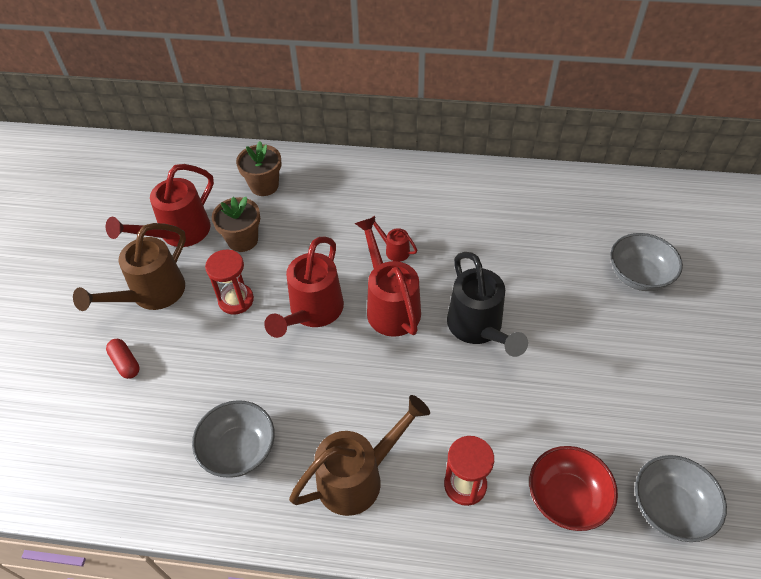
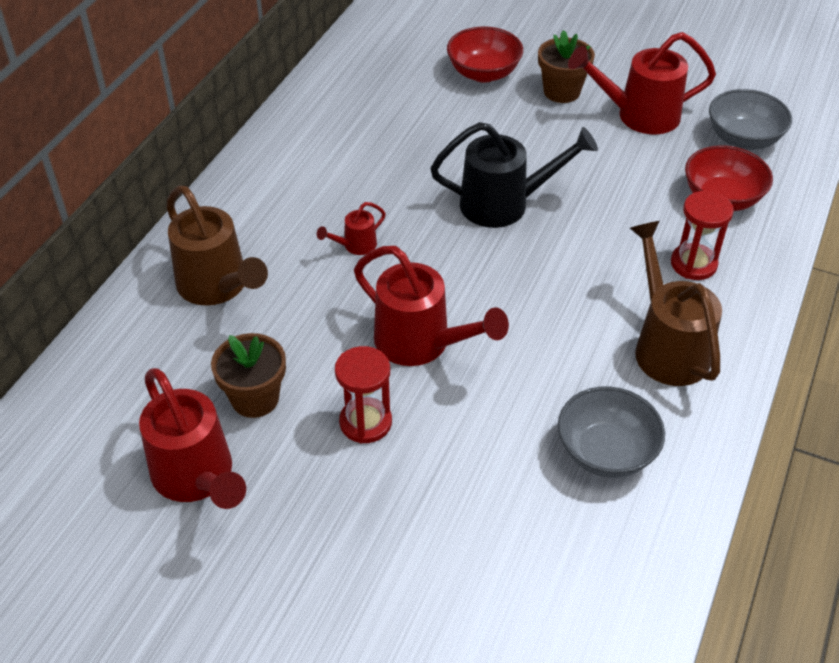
camera: 75 degrees left, 5 degrees down
(125, 363) = (426, 571): red capsule -> none
(152, 294) = (308, 526): brown watering can -> brown watering can (217, 286)
(264, 185) = (157, 356): brown flower pot -> brown flower pot (561, 91)
(390, 306) = (442, 269): red watering can -> red watering can (639, 115)
(638, 276) = (483, 73): grey bowl -> red bowl

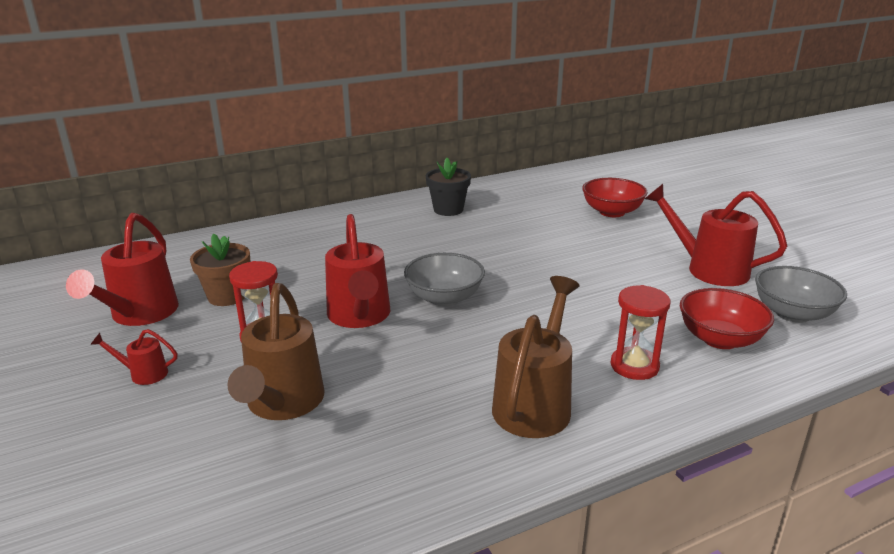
camera: 40 degrees right, 20 degrees down
(217, 286) = (293, 243): brown watering can -> brown watering can (282, 404)
(320, 148) = (448, 210): none -> black flower pot
(355, 245) = (398, 256): red watering can -> red watering can (144, 374)
(504, 204) = (527, 275): black watering can -> none
(561, 91) = (660, 238): brown flower pot -> none
(606, 452) = (386, 439): grey bowl -> grey bowl (444, 298)

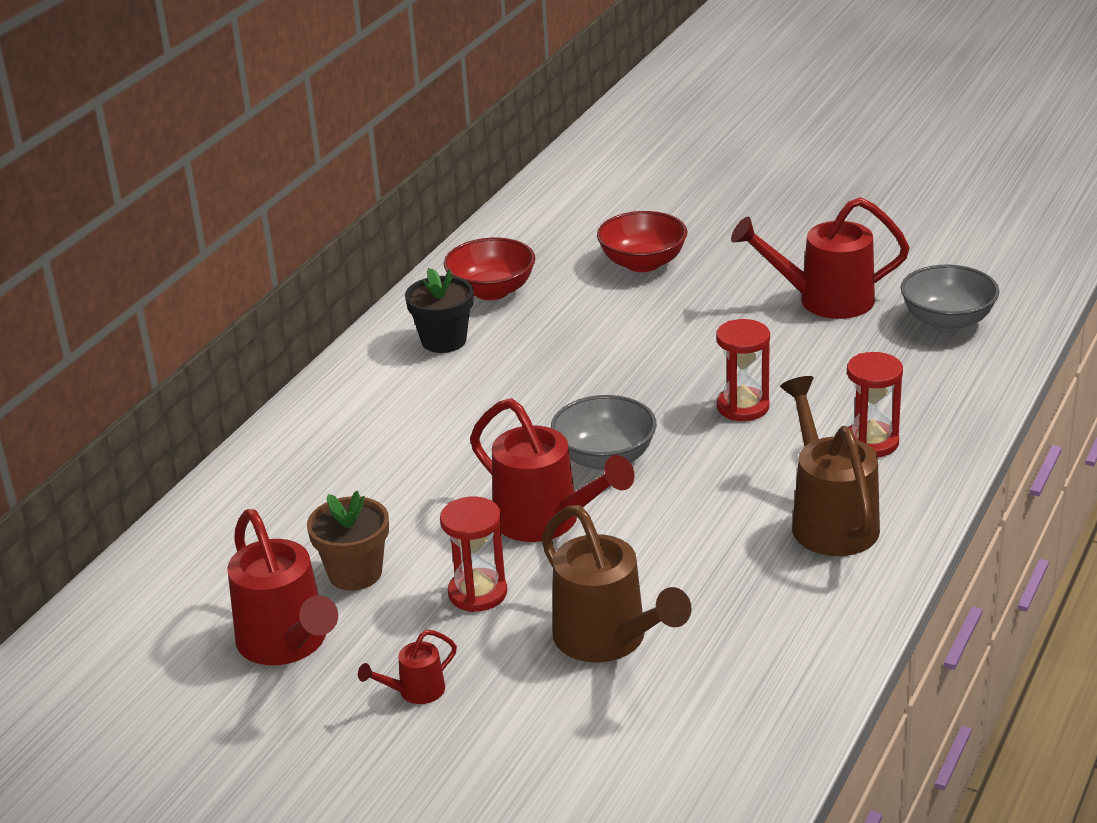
camera: 35 degrees left, 5 degrees up
(570, 306) = (743, 407): none -> red hourglass
(720, 339) = (913, 379): red bowl -> red bowl (492, 291)

